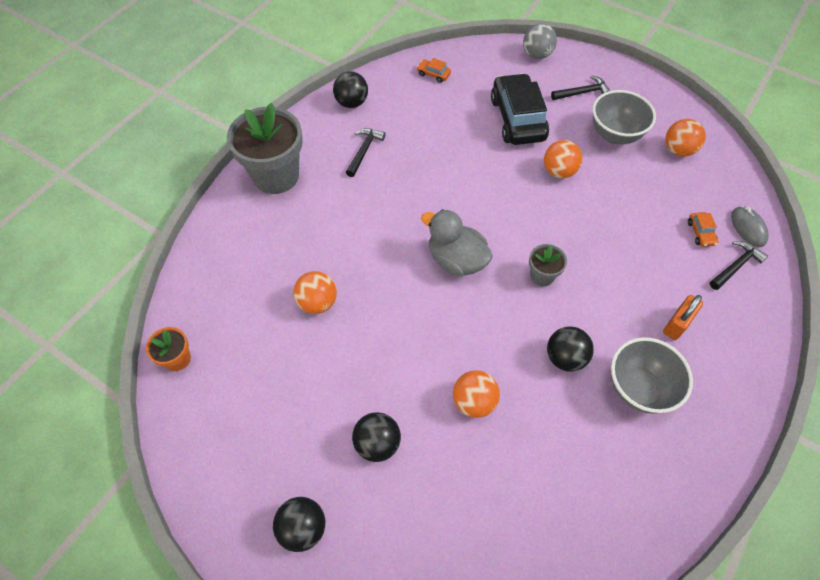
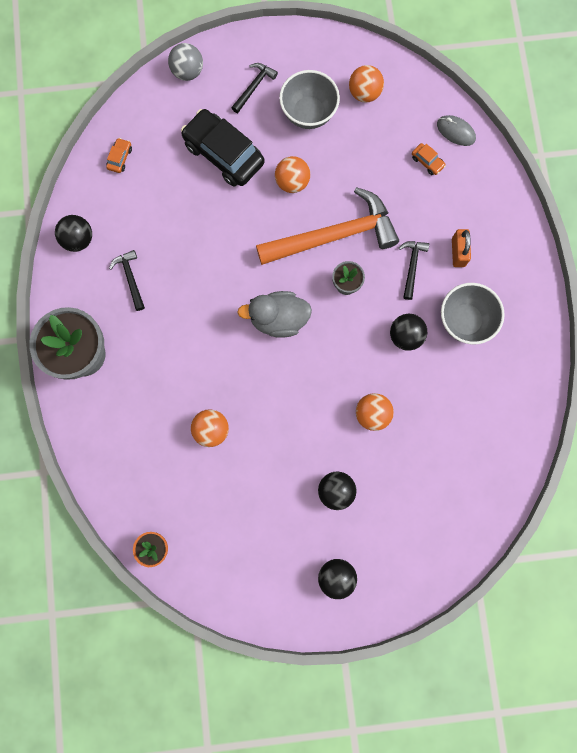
camera: 40 degrees left, 20 degrees up
(433, 74) = (120, 158): orange car -> orange car turned 120 degrees clockwise
(563, 232) = (333, 235): none -> orange hammer
(735, 266) = (466, 173): black hammer -> black hammer (412, 266)

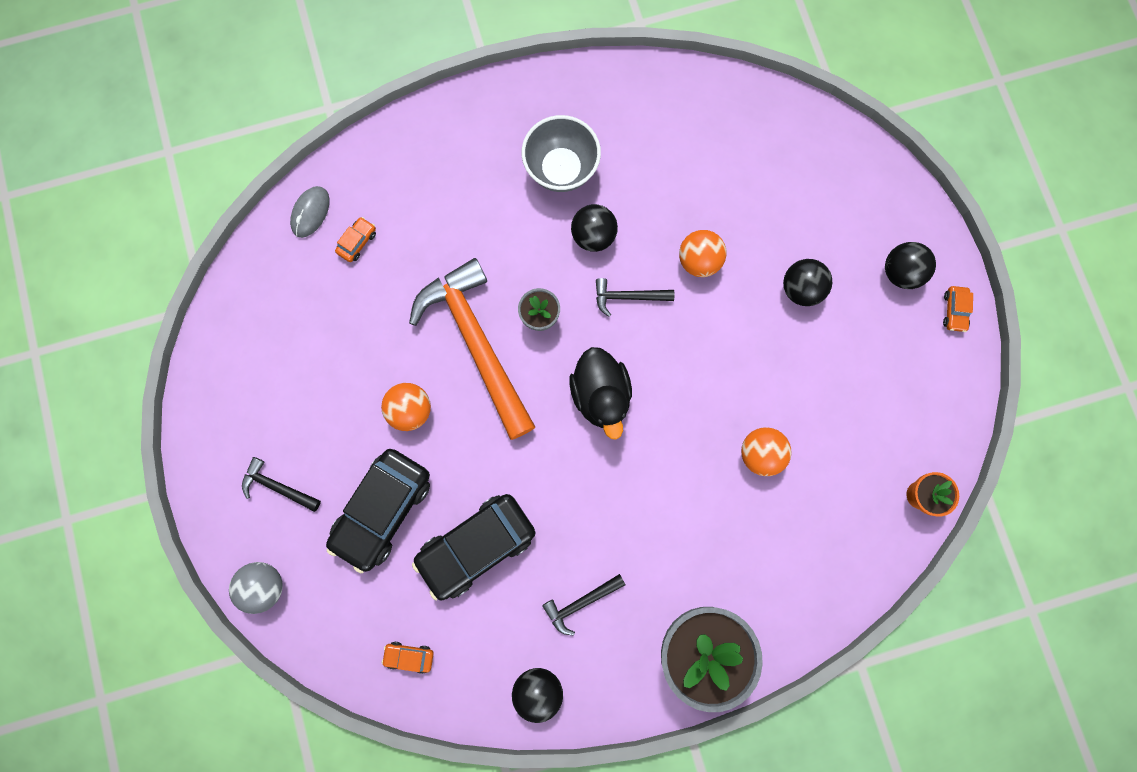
camera: 100 degrees left, 0 degrees up
(185, 213) = (477, 546): none -> black car
(278, 319) = (601, 395): grey duck -> black duck
(296, 614) = (954, 311): none -> orange car
(308, 113) = (308, 405): grey bowl -> none
(364, 93) = (270, 336): orange ball -> none
(412, 266) = (502, 241): black hammer -> black hammer (628, 297)
(458, 252) = (474, 188): orange padlock -> none

